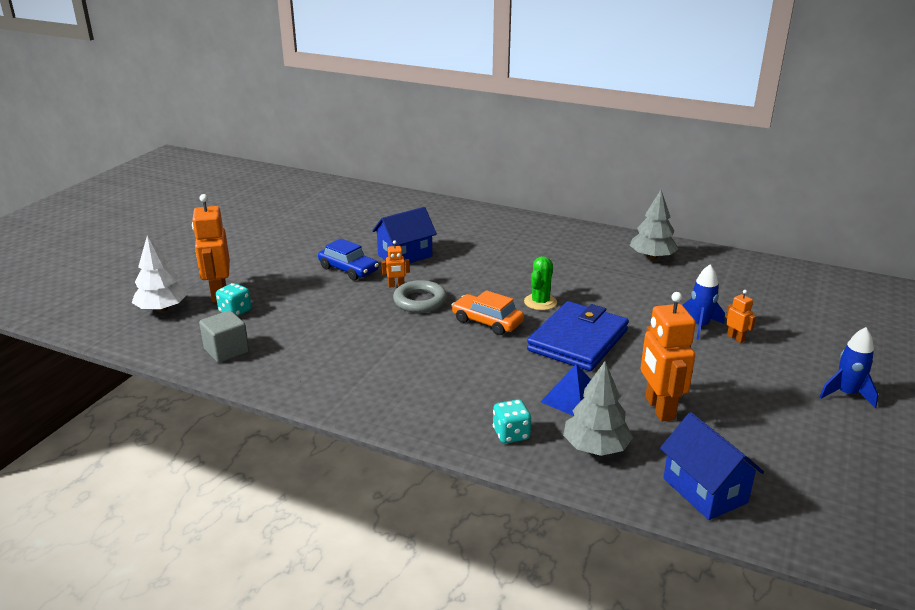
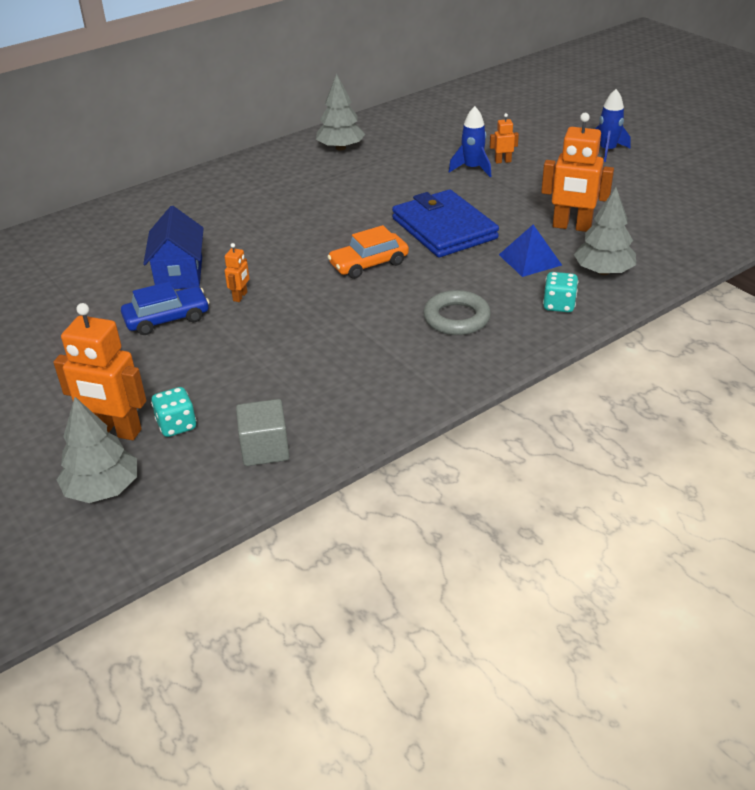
camera: 60 degrees left, 10 degrees up
(162, 309) = (103, 489): white tree -> grey tree
(420, 301) = (290, 290): grey ring -> grey ring (456, 318)
(540, 302) = (361, 226): green cactus -> none
(705, 490) = (681, 244): blue house -> none

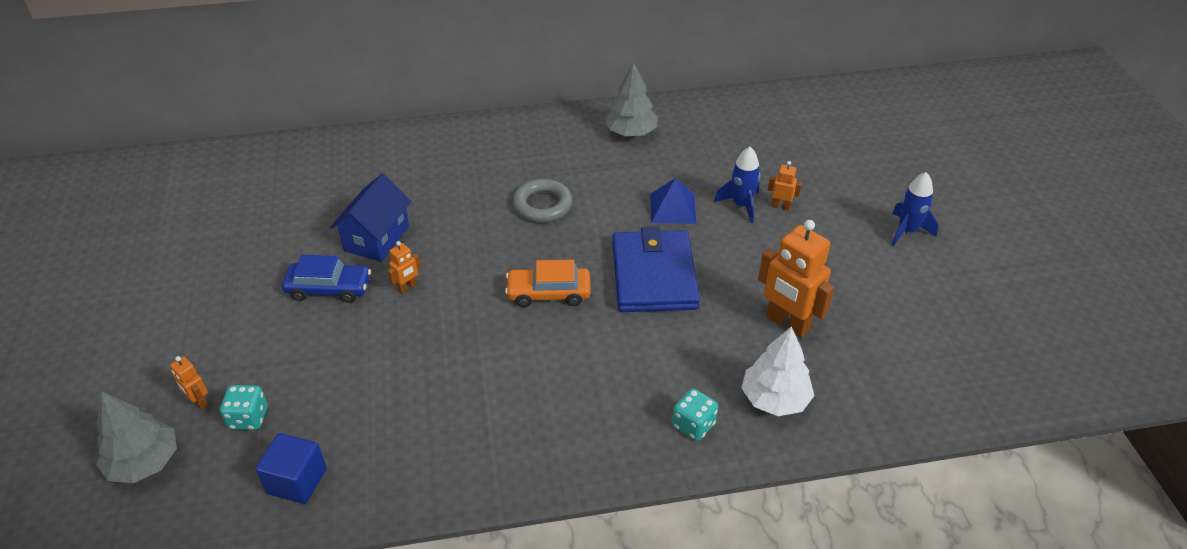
camera: 25 degrees right, 5 degrees up
(116, 431) = (199, 402): orange robot -> orange robot, size x0.47
(265, 449) = (297, 481): grey cube -> blue cube
(456, 318) = (579, 398): grey ring -> grey ring (542, 205)
(530, 259) = (709, 351): blue pyramid -> blue pyramid (673, 208)
(603, 271) = (774, 399): grey tree -> white tree

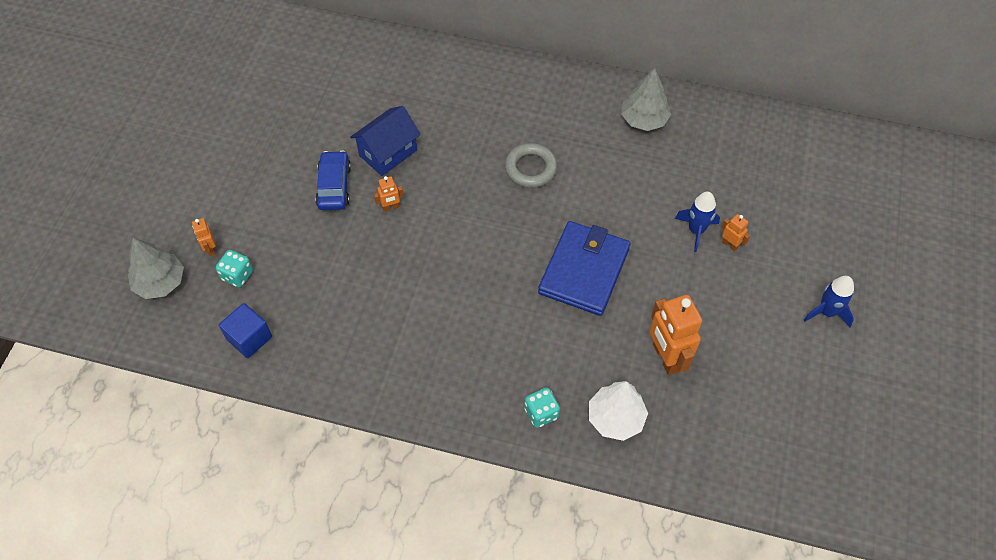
camera: 25 degrees right, 15 degrees up
(329, 288) = (334, 186): blue car -> blue car turned 120 degrees counterclockwise
(549, 293) = (493, 254): orange car -> none
(673, 208) = (636, 212): blue pyramid -> none

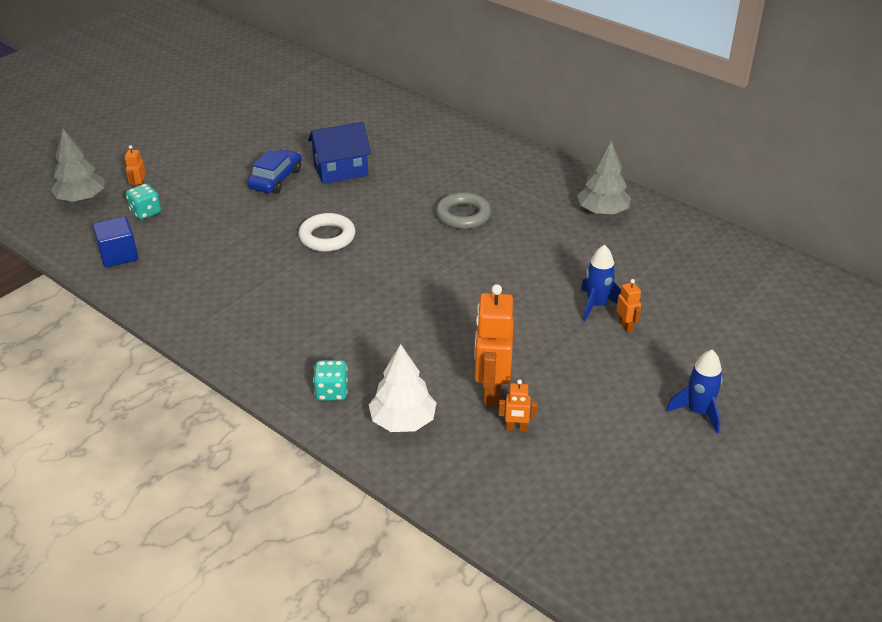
camera: 25 degrees right, 20 degrees down
(390, 207) = (313, 206): orange robot -> orange robot (516, 428)
(427, 240) = (327, 237): none -> white ring
(584, 270) = (458, 301): blue wallet -> none

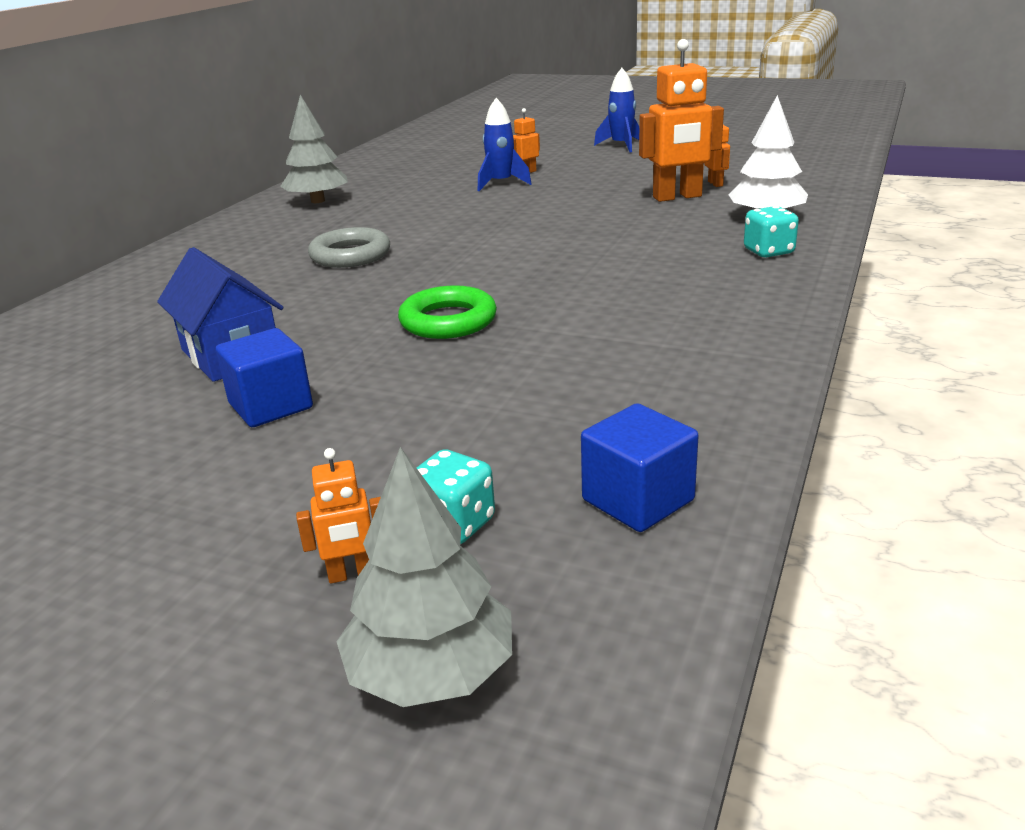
camera: 105 degrees left, 10 degrees down
(276, 179) = (271, 406): blue car -> blue cube
(327, 237) = (448, 321): white ring -> green ring

